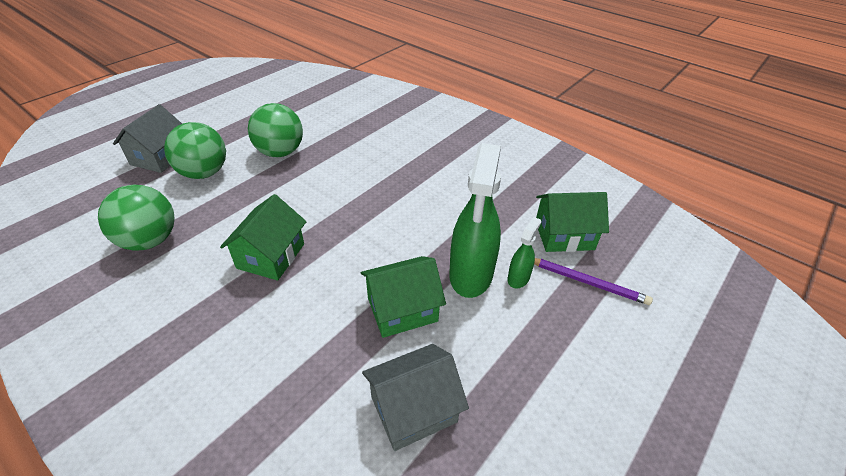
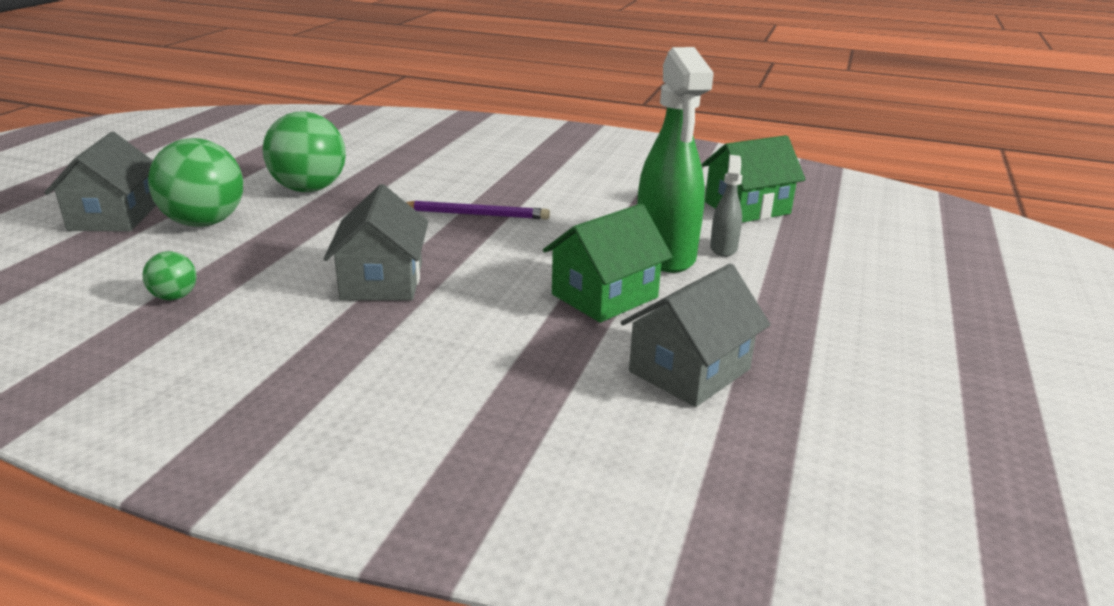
camera: 20 degrees left, 15 degrees down
(149, 240) = (174, 297): green ball -> green ball, size x0.48
(271, 256) = (382, 281): green house -> grey house
(518, 278) = (723, 248): green spray bottle -> grey spray bottle
(587, 282) = (803, 239): purple pencil -> purple pencil (475, 214)

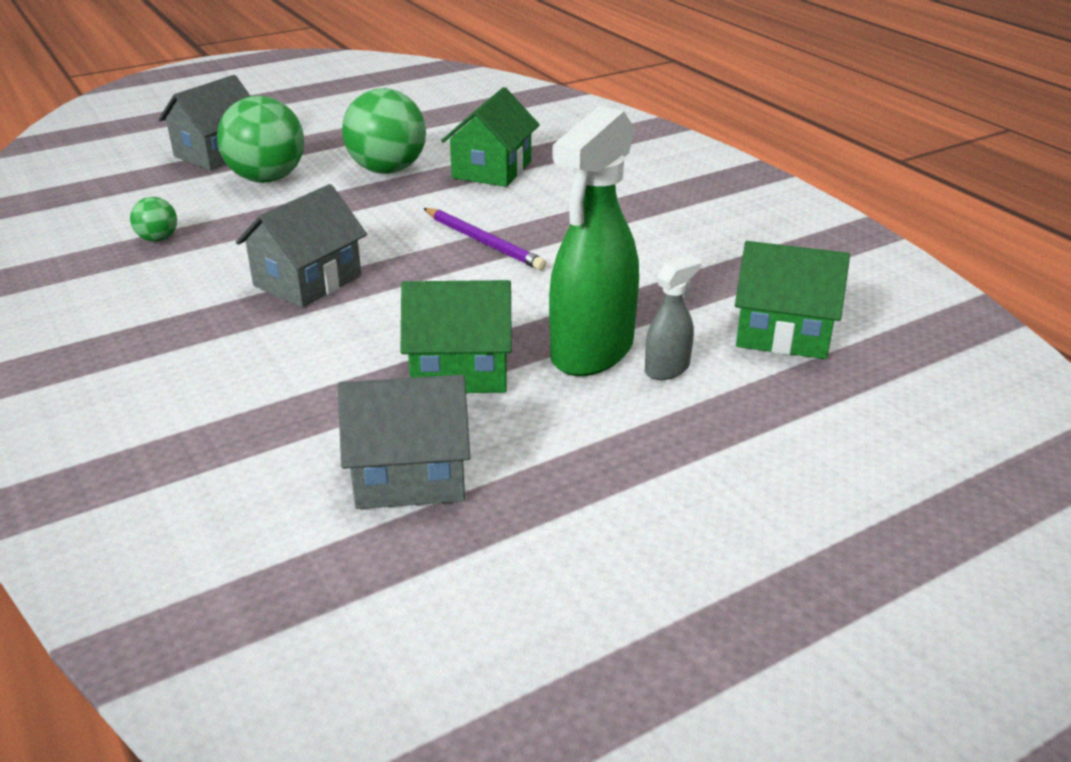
camera: 40 degrees right, 5 degrees up
(397, 168) = (492, 170): none -> green house

